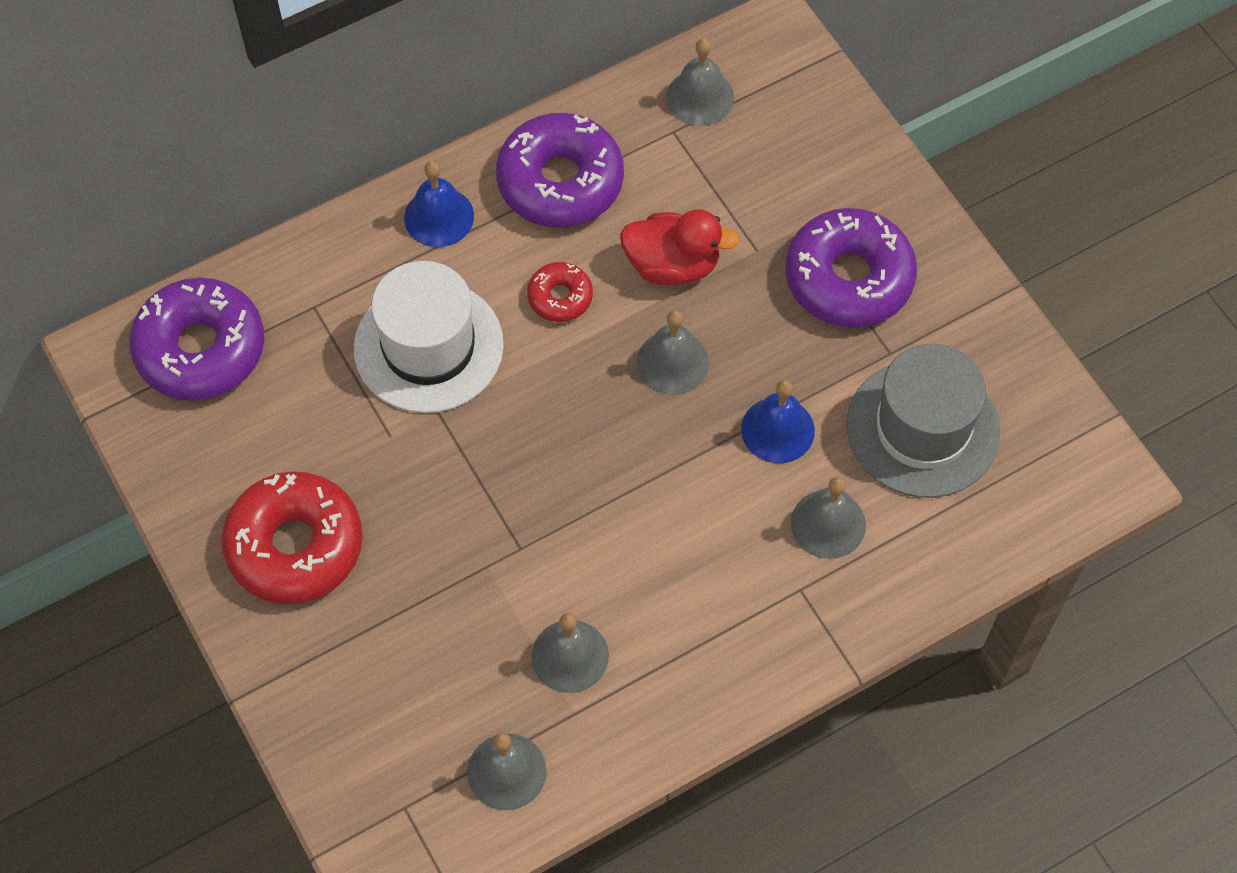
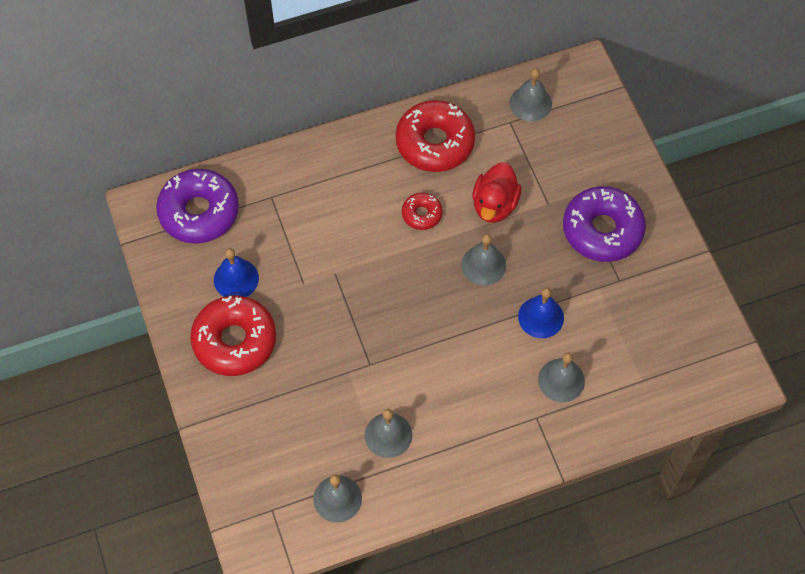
camera: 10 degrees right, 0 degrees up
(428, 346) = (336, 232): white hat -> none
(439, 217) = (357, 153): blue bell -> blue bell (236, 279)
(560, 181) = (435, 143): purple donut -> red donut
(672, 265) = (494, 205): red duck -> red duck turned 90 degrees clockwise
(922, 429) = (631, 331): grey hat -> none

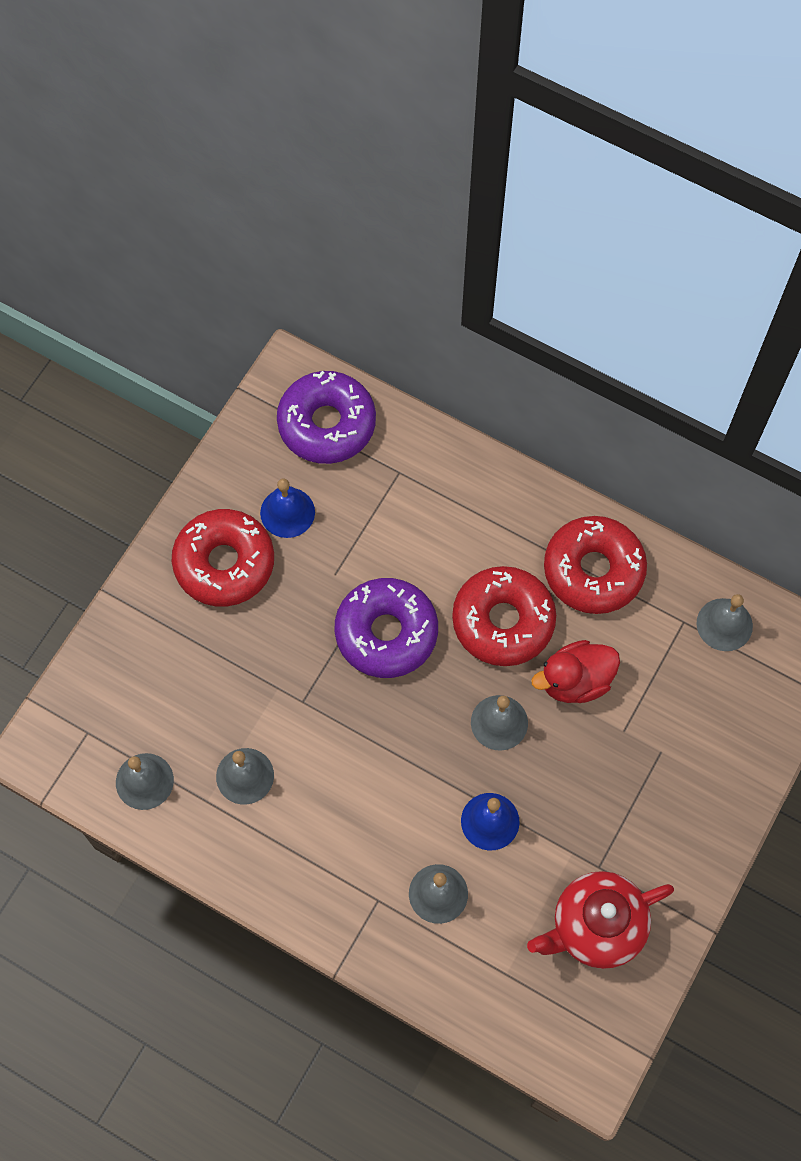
camera: 50 degrees right, 5 degrees up
(422, 214) = (503, 621): red donut -> red donut, size x1.99
(602, 230) = (641, 806): purple donut -> purple donut (386, 633)
(654, 309) = (596, 926): none -> red teapot

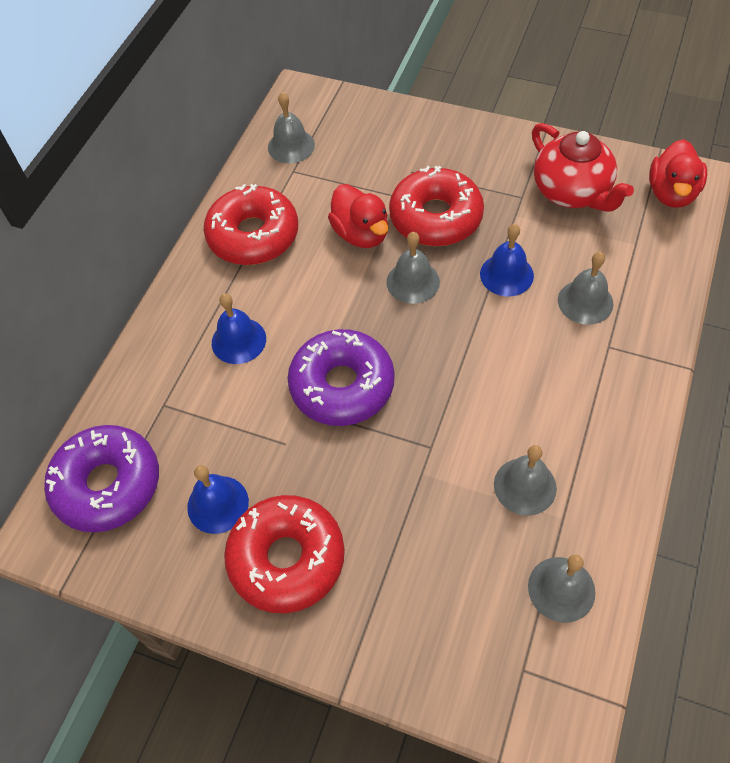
camera: 95 degrees left, 10 degrees down
(458, 544) = (238, 340): none -> blue bell
(503, 621) = (313, 293): red donut -> red donut (436, 217)
(573, 1042) = (671, 193): none -> red duck

